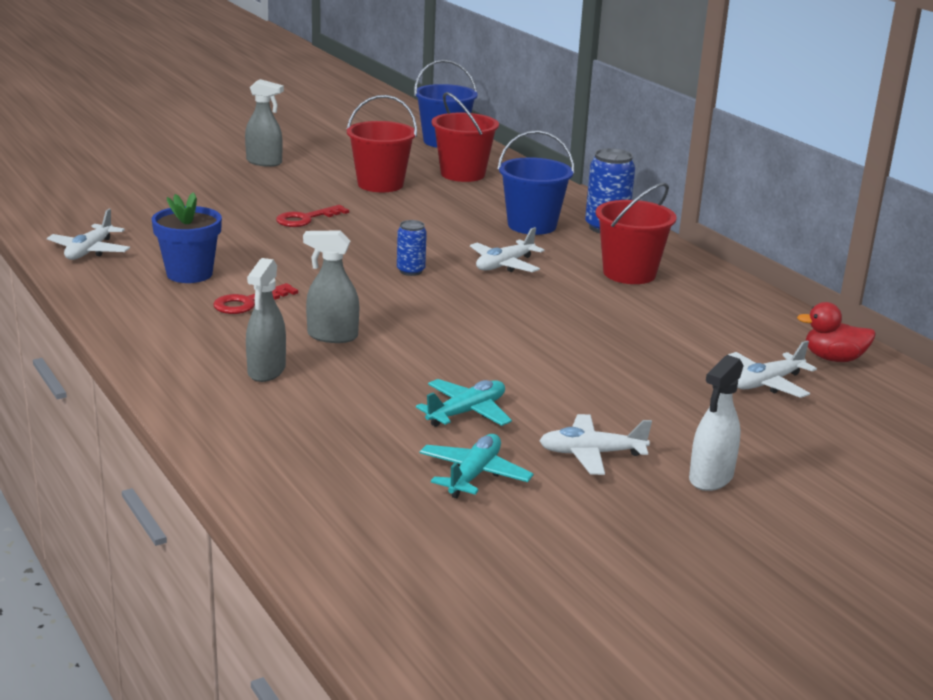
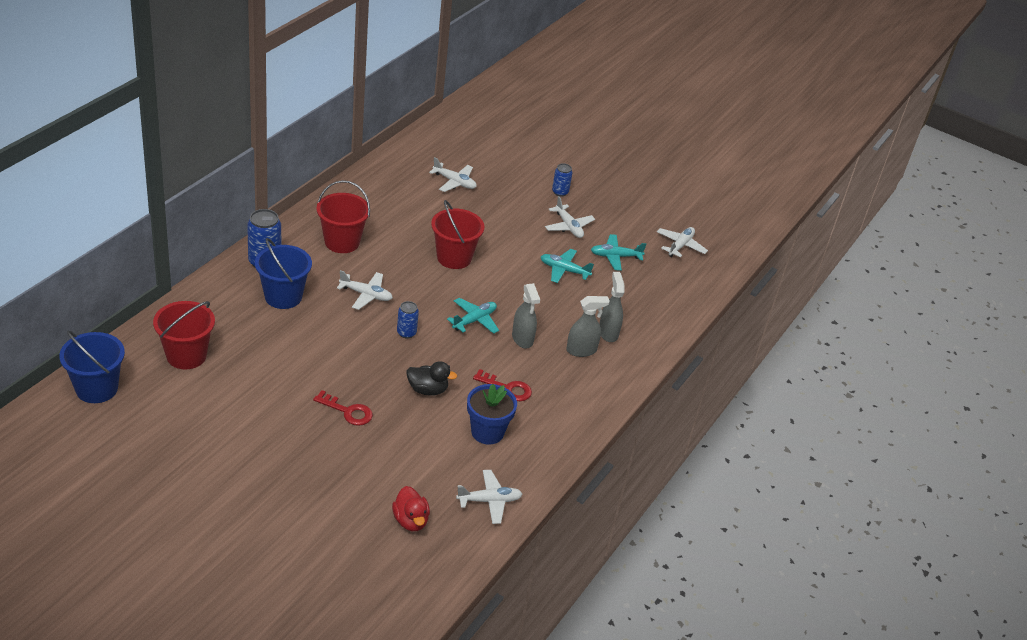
camera: 120 degrees left, 15 degrees up
(264, 162) = (228, 484): grey spray bottle -> grey spray bottle (608, 332)
(296, 260) = (427, 390): none -> black duck
(380, 184) = (242, 395): red bucket -> red bucket (454, 257)
(399, 315) = (474, 320): none -> turquoise plane
(463, 567) = (680, 246): none -> white plane
(710, 478) = (560, 192): white spray bottle -> blue can
(833, 358) = (408, 163): red duck -> red duck (410, 520)

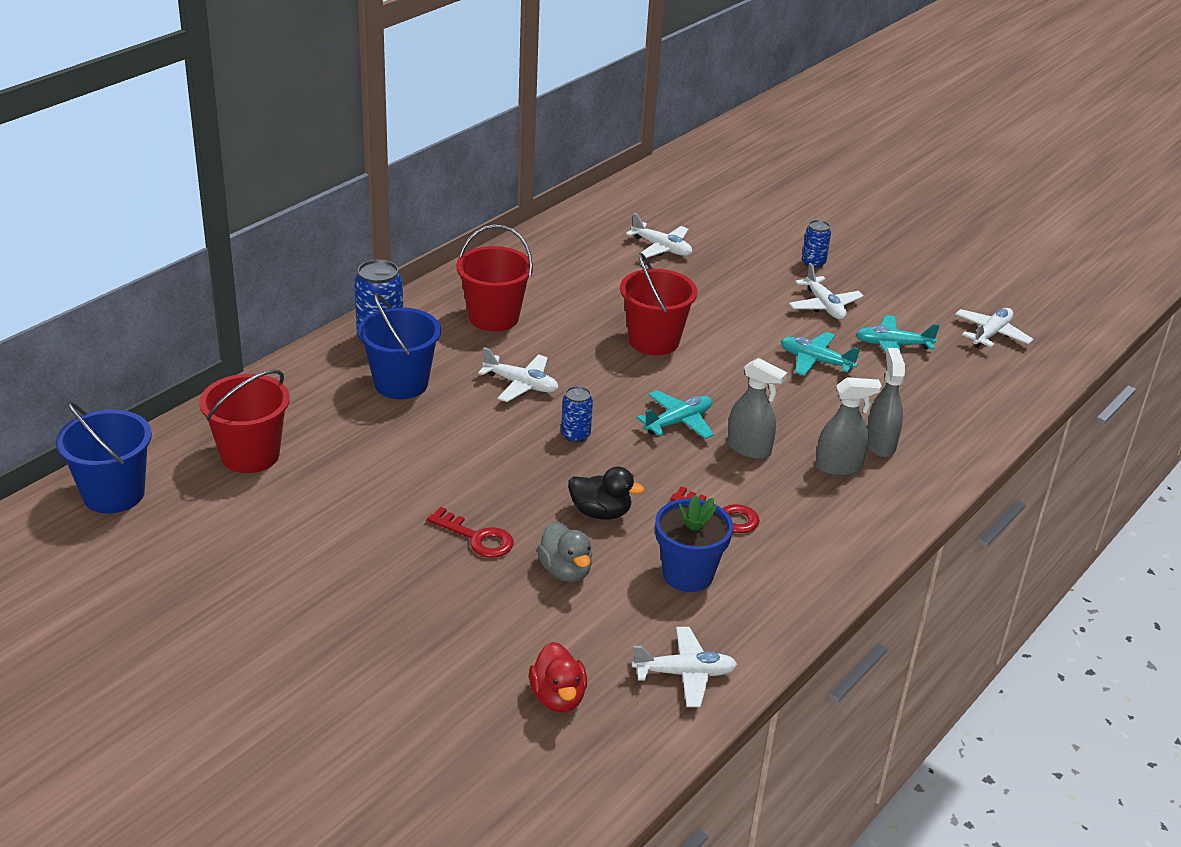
camera: 10 degrees right, 5 degrees down
(408, 433) = (565, 571): none -> grey duck
(522, 339) = (749, 449): grey spray bottle -> grey spray bottle turned 45 degrees counterclockwise

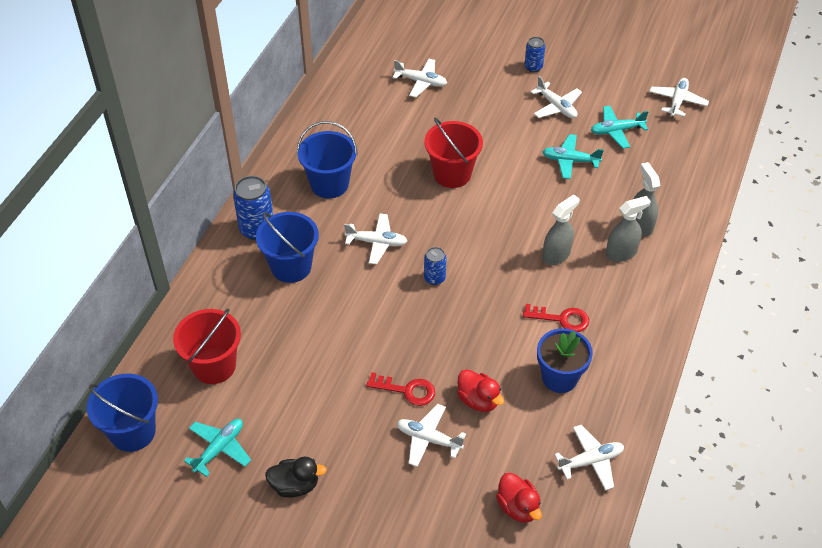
camera: 15 degrees left, 15 degrees up
(477, 594) = (428, 439): none -> white plane
(493, 317) = (329, 184): red bucket -> blue bucket
(565, 571) = (478, 400): grey duck -> red duck
(600, 512) = (480, 342): black duck -> black duck (295, 485)
(678, 422) = (499, 245): turquoise plane -> turquoise plane (219, 449)
(749, 449) = (556, 255): grey spray bottle -> grey spray bottle turned 60 degrees counterclockwise

